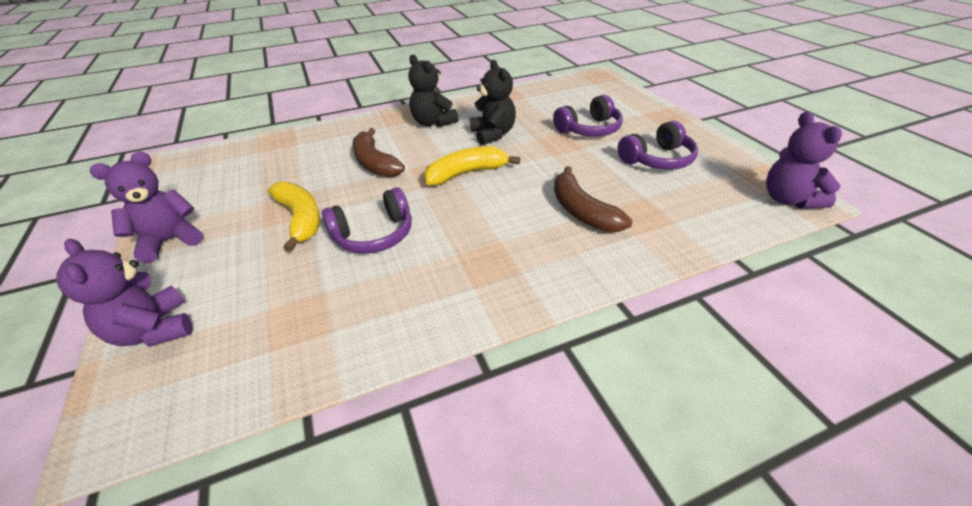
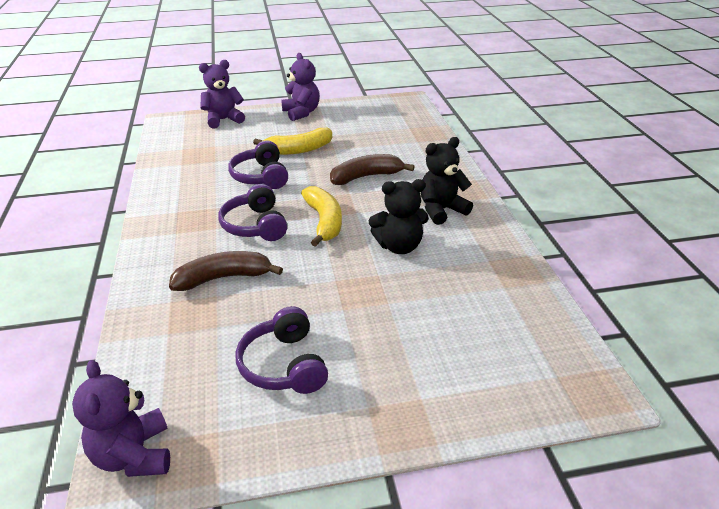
camera: 100 degrees right, 5 degrees down
(589, 129) = (386, 325): purple headphones -> purple headphones (255, 225)
(788, 199) = (134, 455): purple teddy bear -> purple teddy bear turned 105 degrees counterclockwise

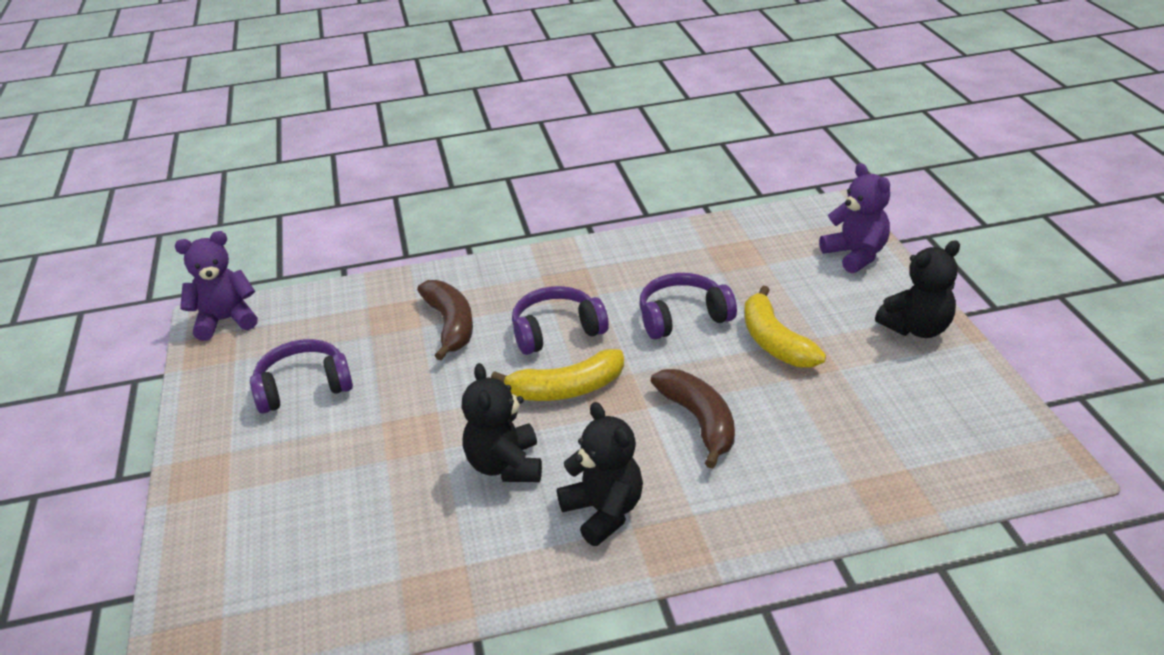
camera: 90 degrees right, 0 degrees up
(301, 113) = (917, 328): purple teddy bear -> black teddy bear

